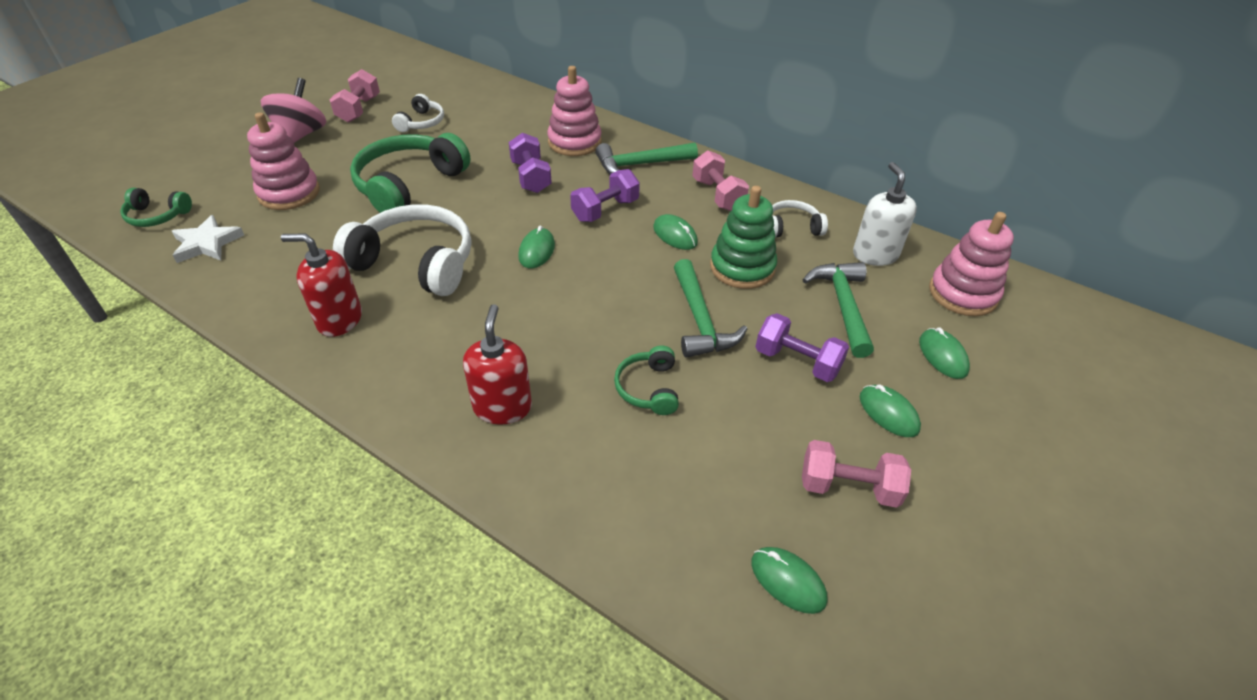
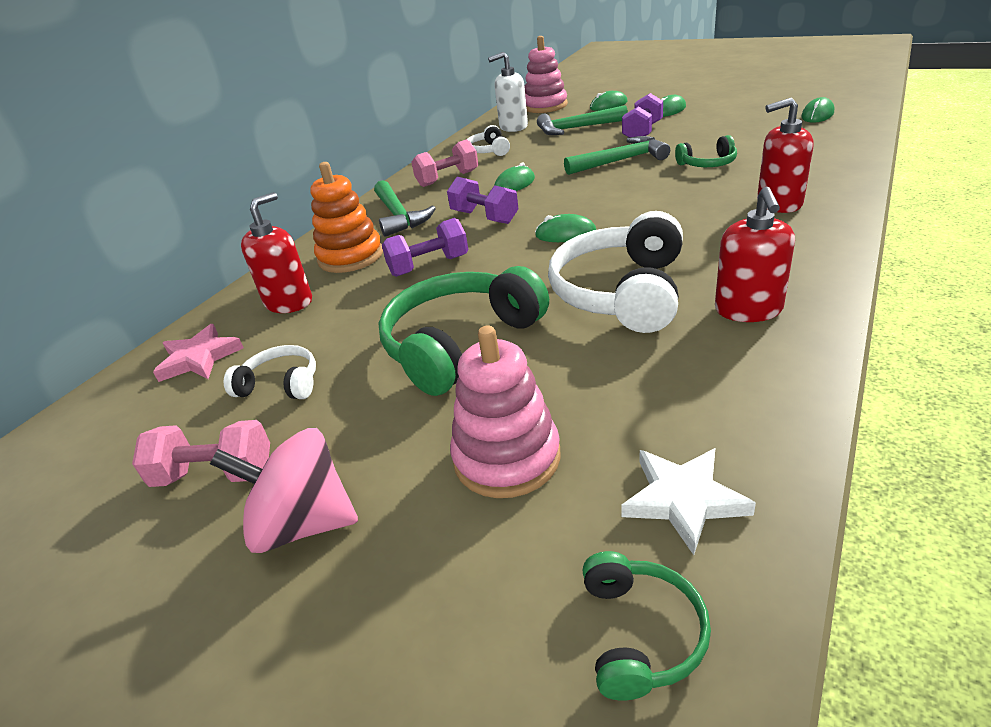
camera: 90 degrees left, 10 degrees down
(409, 185) = (460, 344): green headphones -> green headphones turned 105 degrees clockwise
(474, 94) = (199, 358): none -> pink star
(520, 120) = (289, 302): none -> red soap dispenser
(574, 142) = (350, 257): pink stacking toy -> orange stacking toy
(742, 267) = (548, 158): green stacking toy -> none
(848, 487) = (736, 112): pink dumbbell -> none

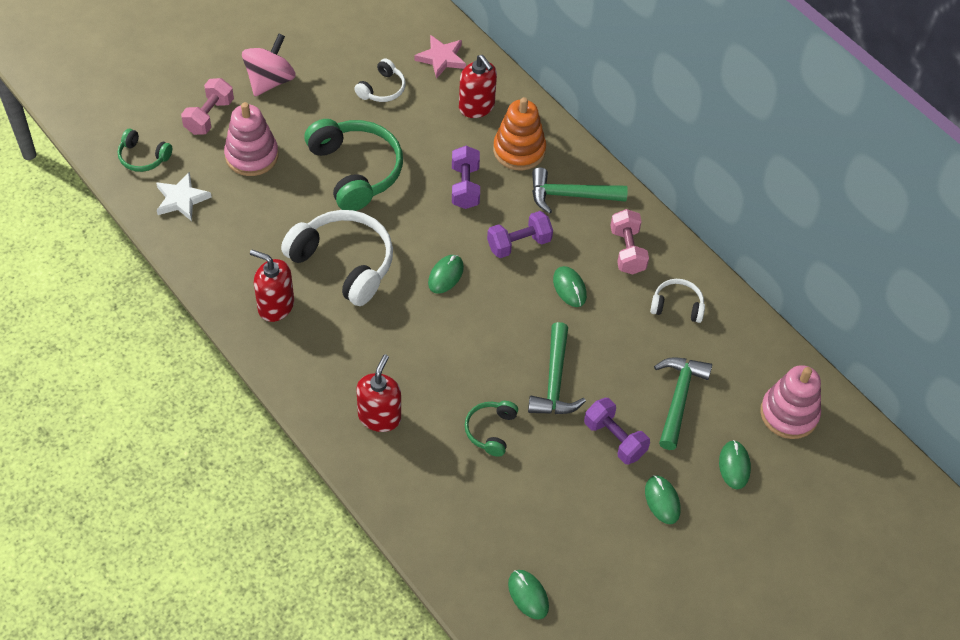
camera: 105 degrees right, 20 degrees up
(215, 474) = (327, 56): pink dumbbell -> pink dumbbell (209, 116)
(513, 127) = (736, 354): white soap dispenser -> none

